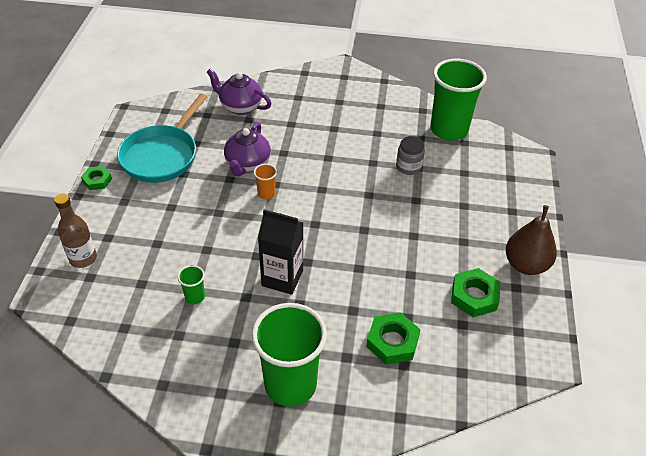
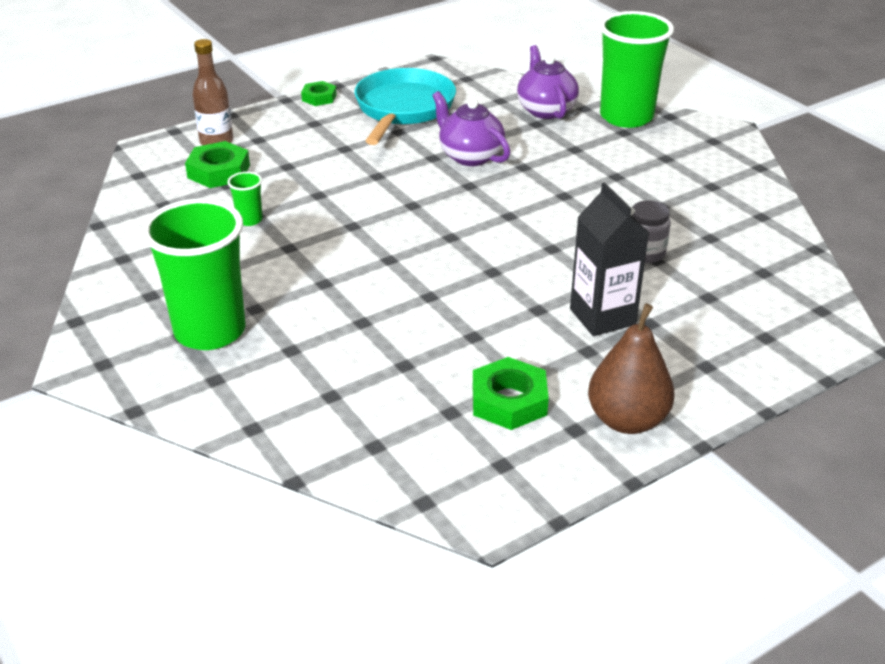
camera: 50 degrees right, 10 degrees down
(162, 156) = (403, 109): turquoise pan -> turquoise pan turned 120 degrees clockwise
(247, 164) = (470, 156): purple teapot -> purple teapot turned 75 degrees clockwise
(266, 194) = (446, 187): orange cup -> none
(282, 278) = (344, 255): black carton -> black carton (602, 317)
(392, 342) = (353, 371): green nut -> green nut (219, 171)
(449, 130) = (763, 250): green cup -> green cup (626, 117)

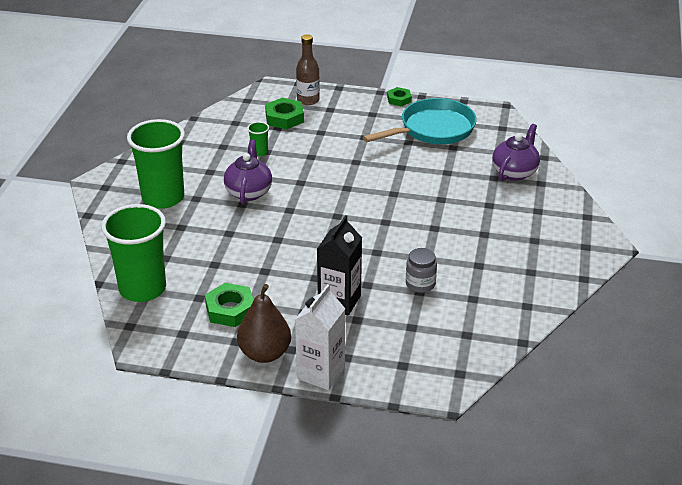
camera: 45 degrees right, 0 degrees up
(470, 156) = (422, 177): purple teapot -> purple teapot (249, 192)
(626, 117) = (557, 202): green cup -> green cup (142, 289)
(713, 399) = (321, 373): none -> white carton

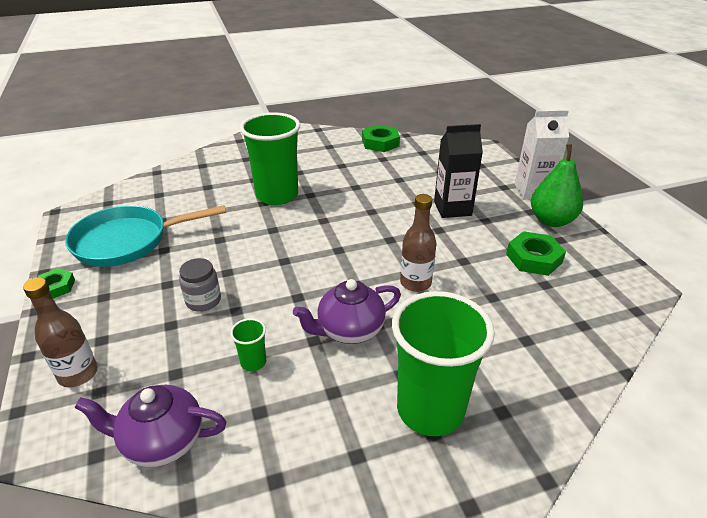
camera: 120 degrees left, 0 degrees up
(142, 289) = (586, 330): green cup -> green cup (277, 195)
(264, 236) = (415, 283): none -> brown bottle
(265, 354) = (551, 220): brown pear -> green pear
(284, 118) = (144, 378): green nut -> green nut (380, 143)
(420, 284) = (390, 181): grey jar -> grey jar (203, 301)
(433, 129) = (127, 241): turquoise pan -> turquoise pan turned 45 degrees counterclockwise
(515, 172) = (191, 179): purple teapot -> purple teapot (162, 441)

